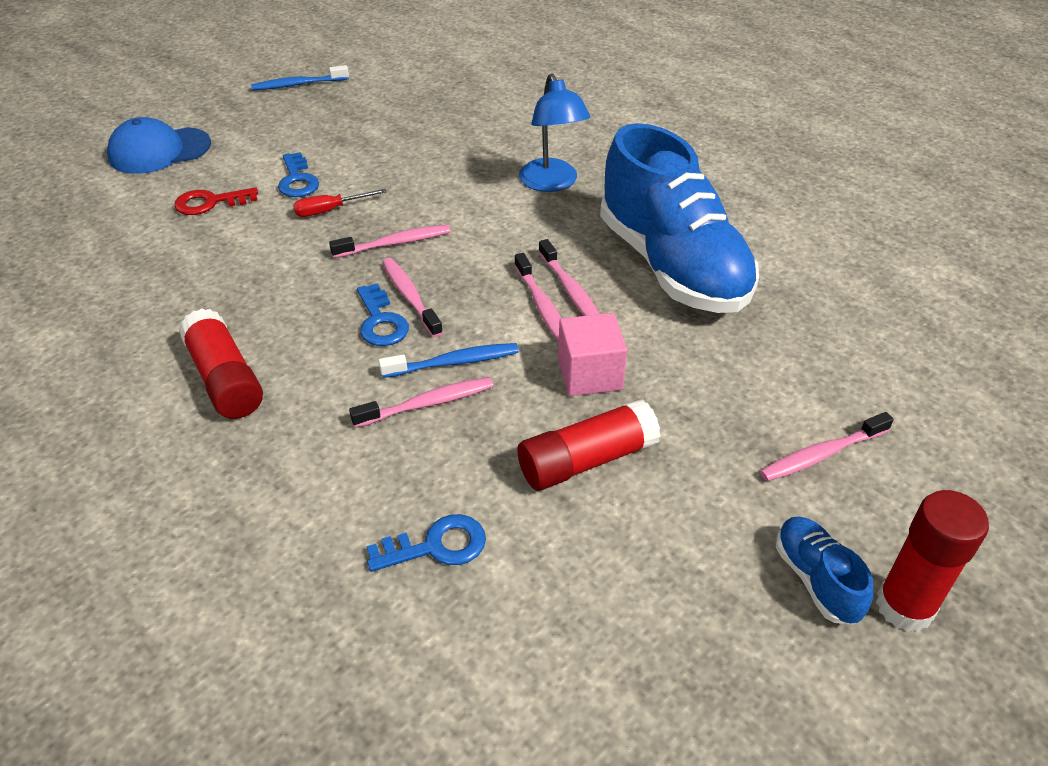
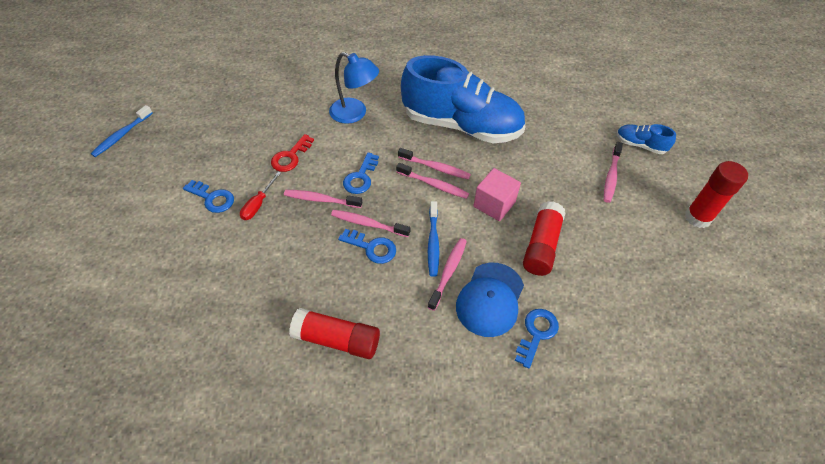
camera: 45 degrees left, 10 degrees up
(159, 151) = (88, 237): blue cap -> blue cap (490, 299)
(210, 203) = (176, 248): red key -> red key (290, 157)
(395, 243) = (321, 199): pink toothbrush -> pink toothbrush turned 105 degrees counterclockwise
(454, 362) = (433, 242): blue toothbrush -> blue toothbrush turned 150 degrees clockwise
(467, 248) = (360, 177): none -> blue key
(816, 579) = (665, 230): blue shoe -> blue shoe (640, 145)

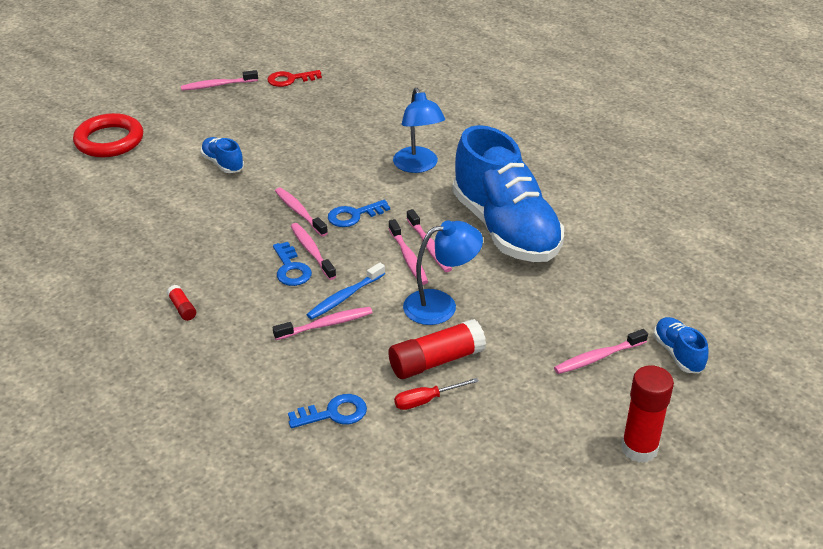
camera: 45 degrees right, 15 degrees down
(83, 240) = (109, 140): none -> red ring
(122, 135) = (217, 85): blue toothbrush -> pink toothbrush
(212, 198) = (223, 164): blue key -> blue shoe
(258, 204) = (249, 187): red screwdriver -> red screwdriver (426, 400)
(290, 157) = (319, 168): red key -> red key (290, 79)
(337, 339) = (182, 308): red glue stick -> red glue stick, size x0.48
(490, 299) = (332, 365): blue cap -> none
(494, 204) = (441, 305): pink cube -> blue lamp

